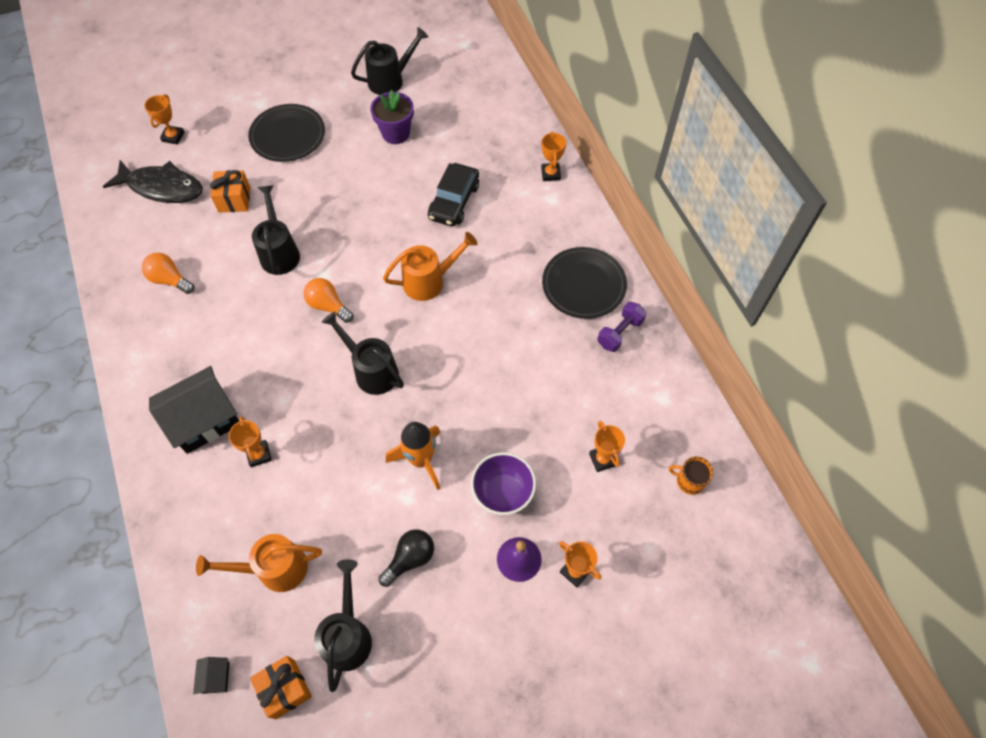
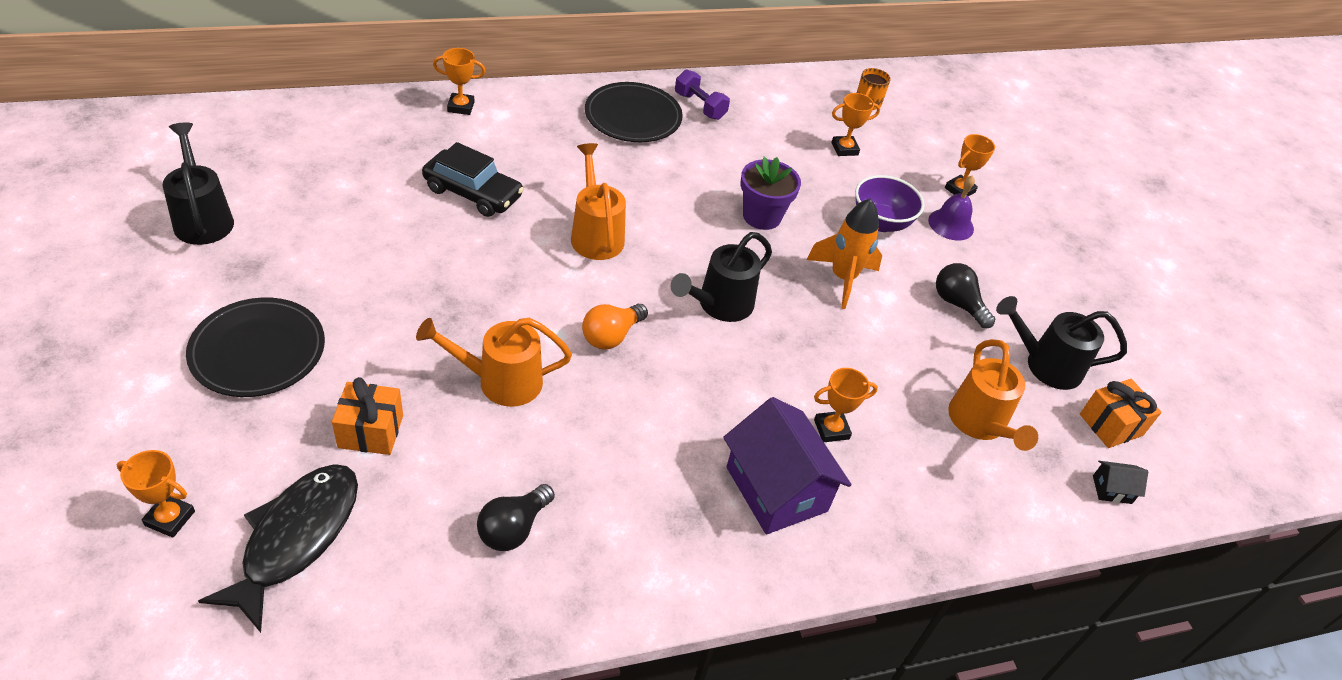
camera: 90 degrees left, 15 degrees down
(170, 280) = (513, 528): orange light bulb -> black light bulb
(204, 420) = (776, 489): black house -> purple house
(279, 252) = (499, 381): black watering can -> orange watering can
(395, 133) = (320, 228): purple flower pot -> purple flower pot (761, 216)

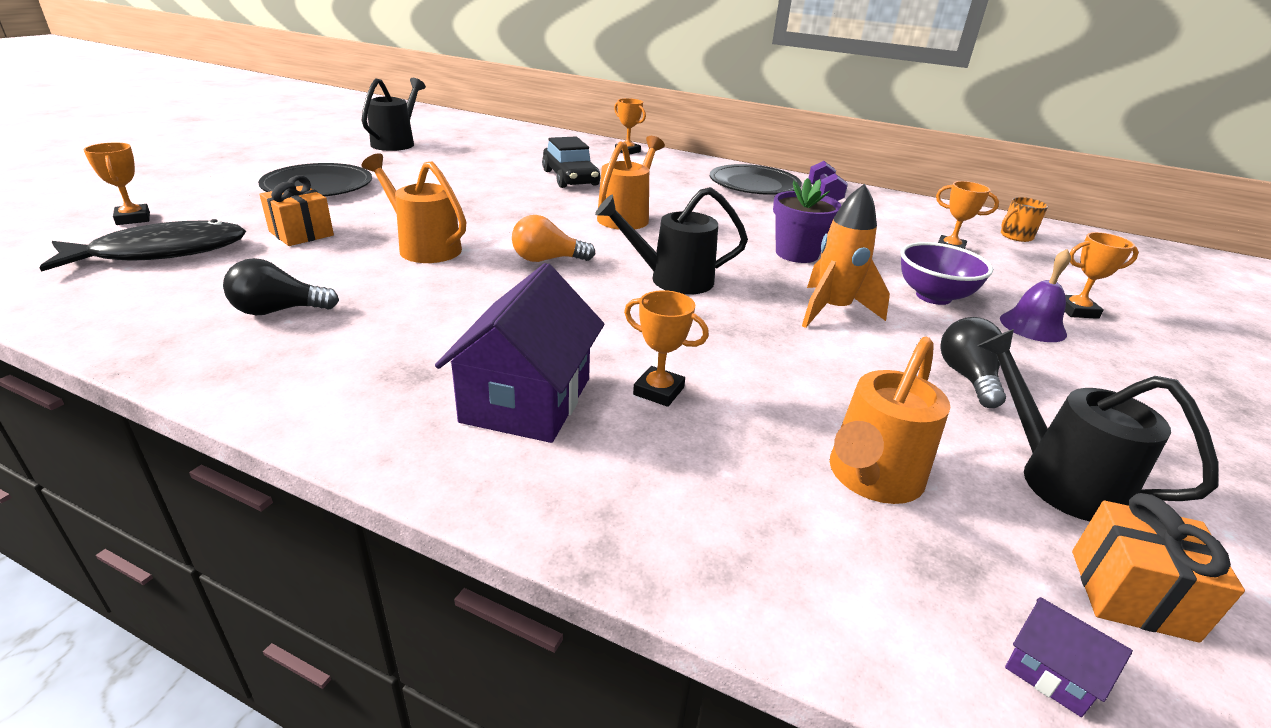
camera: 45 degrees right, 15 degrees down
(1112, 489) = (1051, 672): black house -> purple house

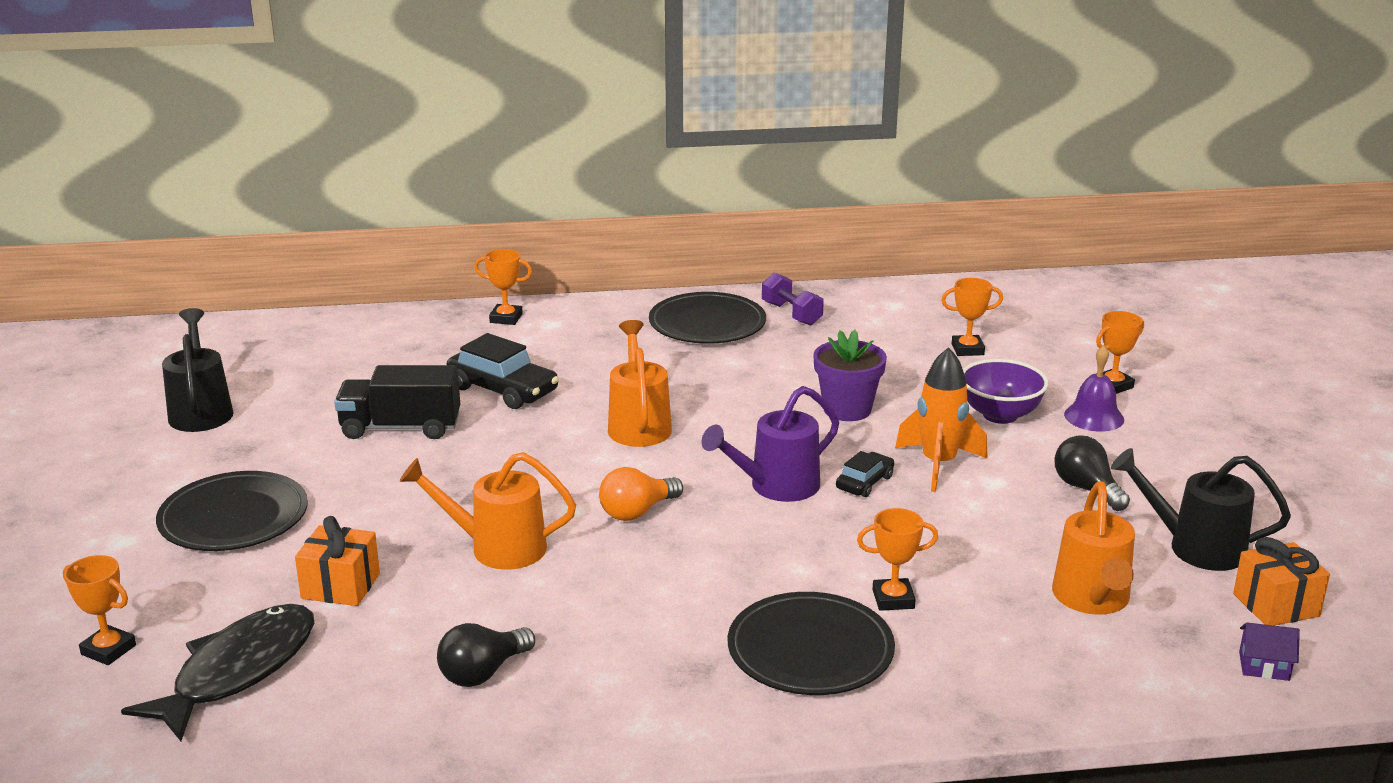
camera: 30 degrees left, 5 degrees down
(481, 177) = (401, 428): none -> black truck
(527, 400) = (810, 650): purple house -> black plate
(671, 279) = (775, 487): black watering can -> purple watering can
(749, 300) = (864, 482): none -> black car
(1015, 236) = (1007, 308): orange mug -> none

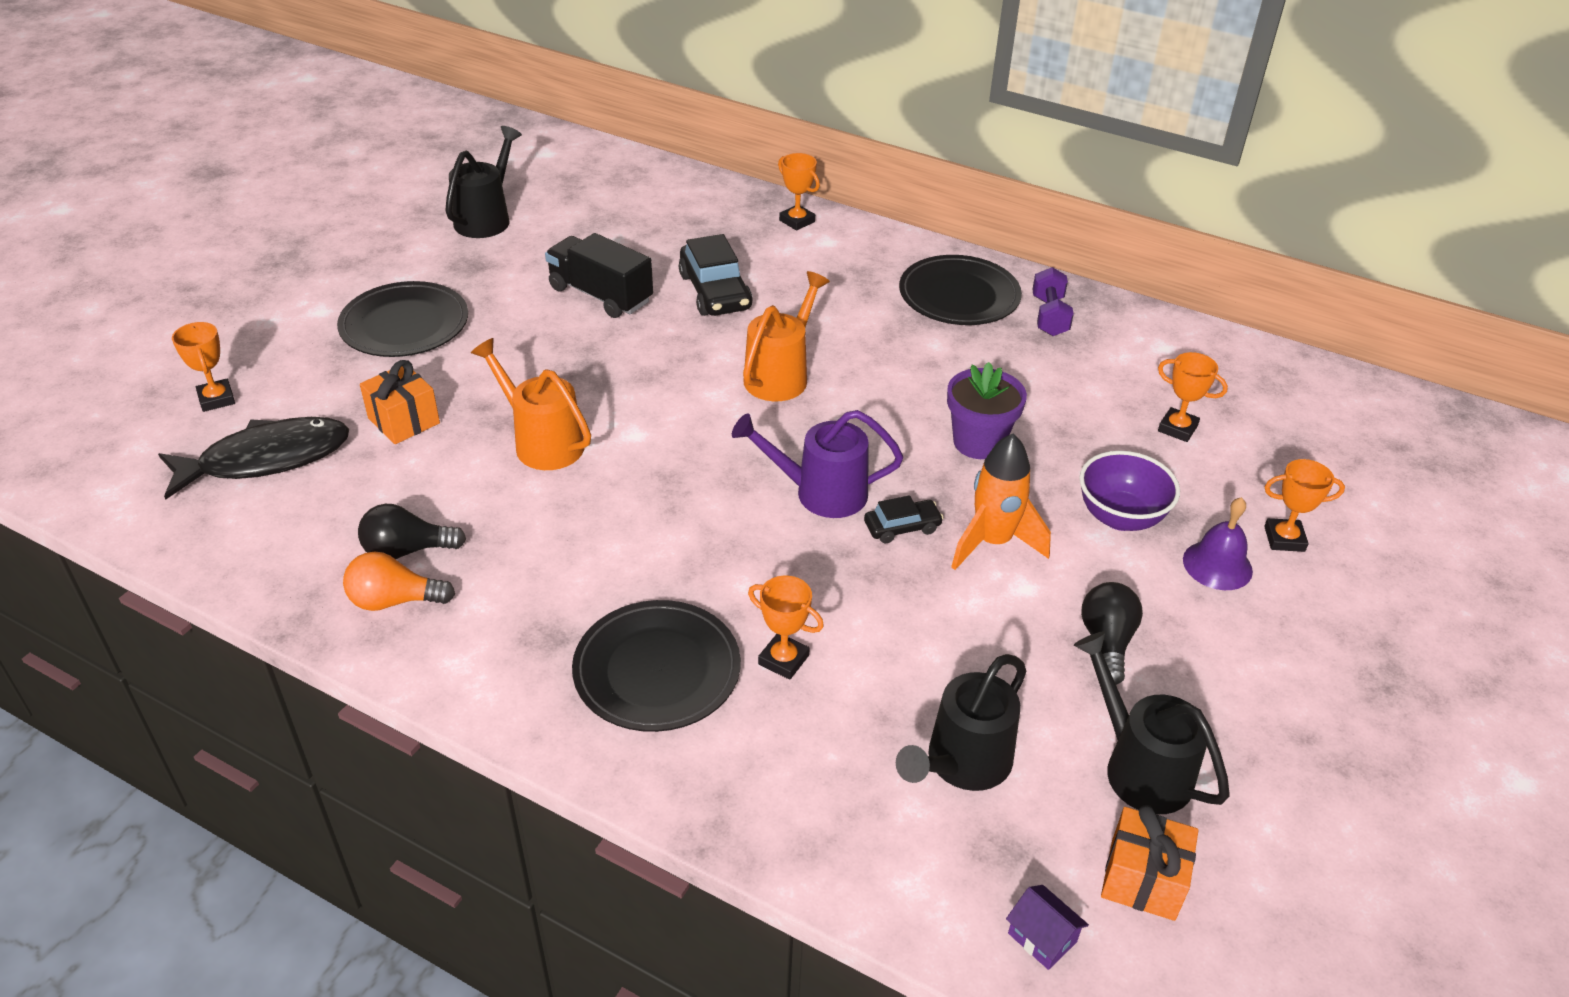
camera: 35 degrees right, 15 degrees up
(637, 512) = (681, 461): orange light bulb -> orange light bulb (394, 601)
(1092, 600) = (961, 765): orange watering can -> black watering can

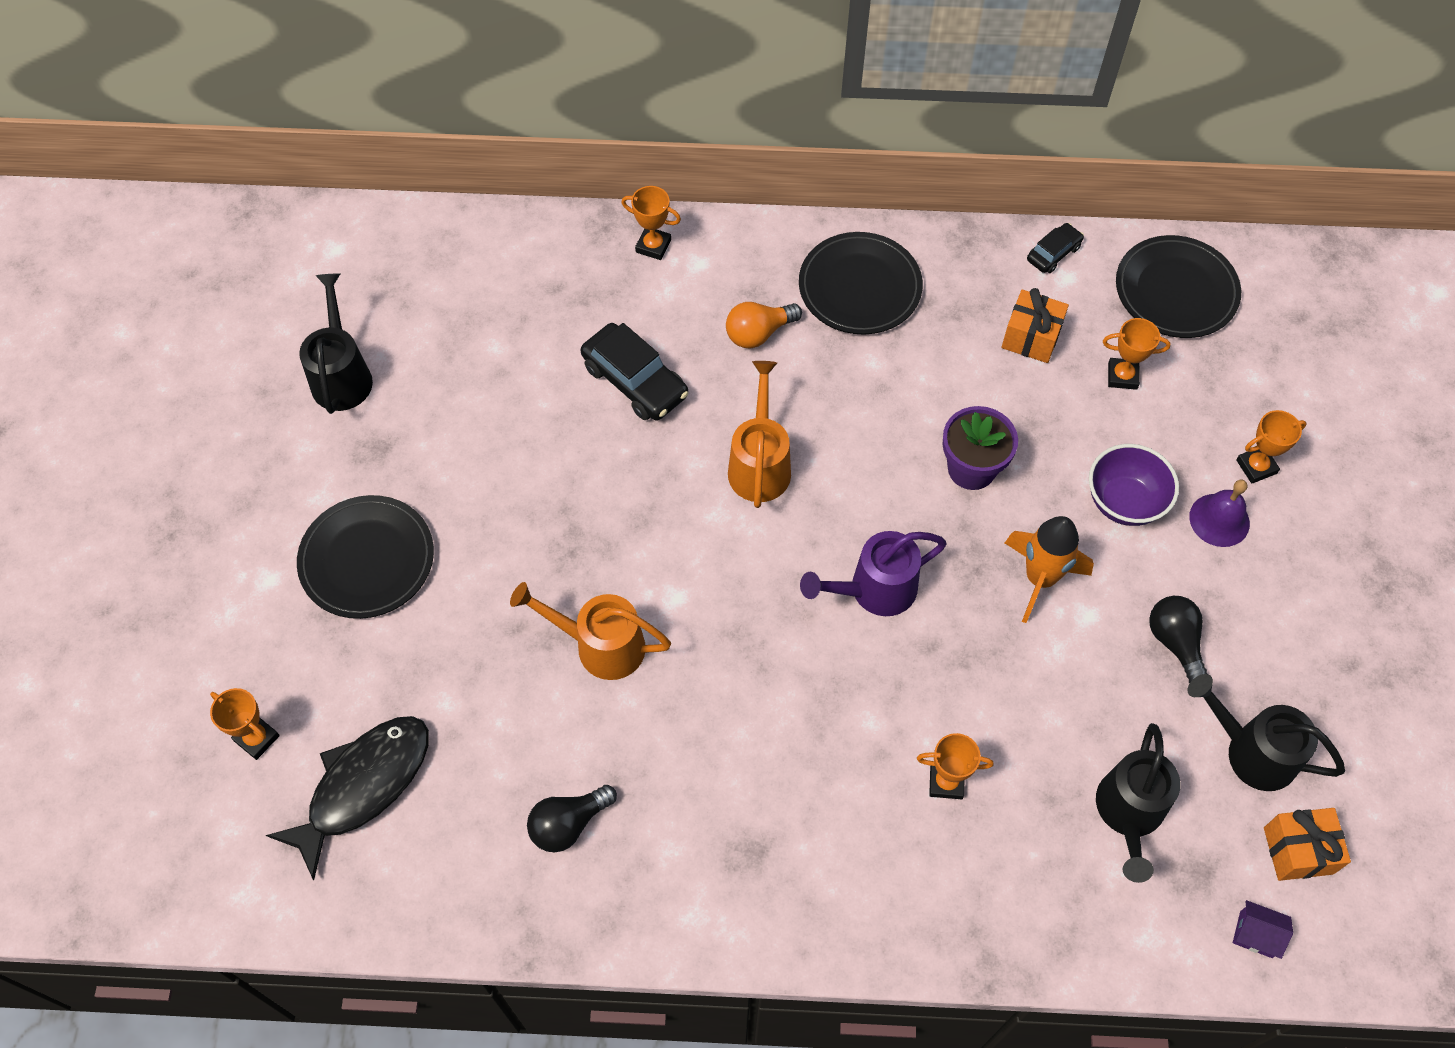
camera: 25 degrees left, 20 degrees up
(394, 601) = (596, 881): orange light bulb -> orange light bulb (758, 333)
(404, 421) = (456, 680): orange gift -> orange gift (1031, 338)
(600, 295) = (529, 434): black truck -> none
(657, 670) = (855, 842): black plate -> black plate (1176, 290)
(902, 527) = (961, 597): black car -> black car (1053, 253)
(1049, 316) = (952, 280): purple dumbbell -> none

